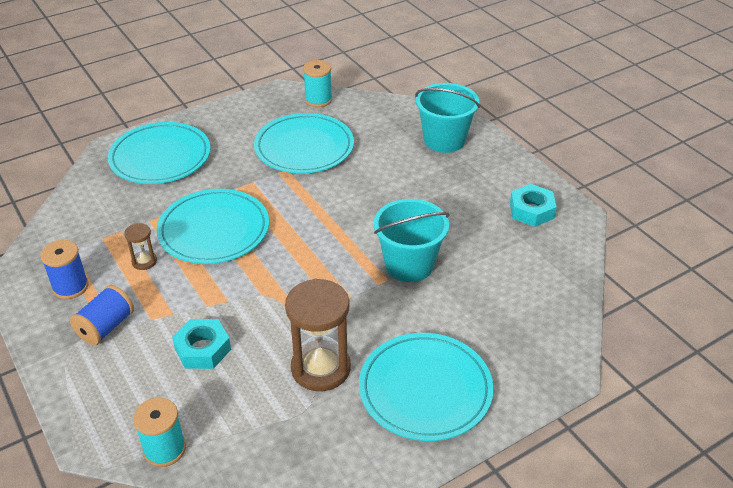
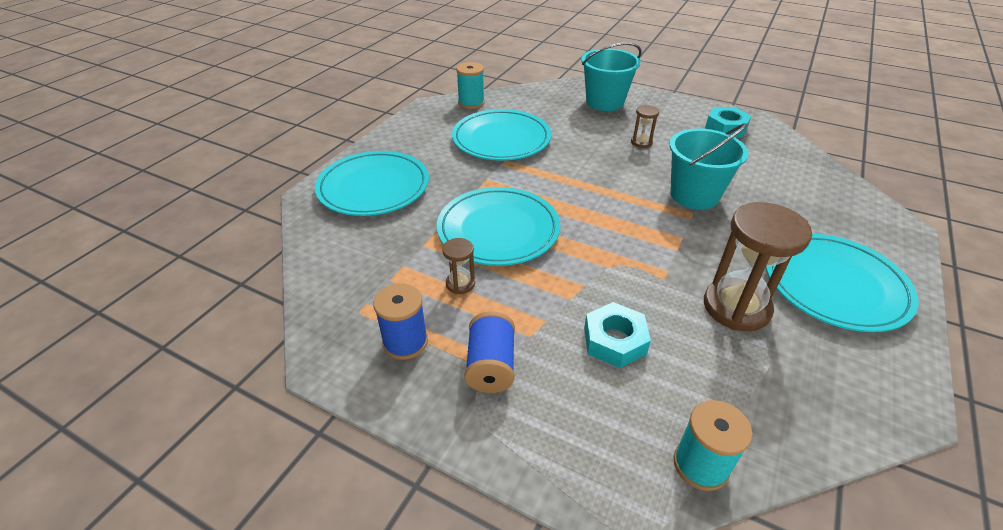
camera: 30 degrees left, 0 degrees up
(426, 196) = (641, 142): none -> brown hourglass

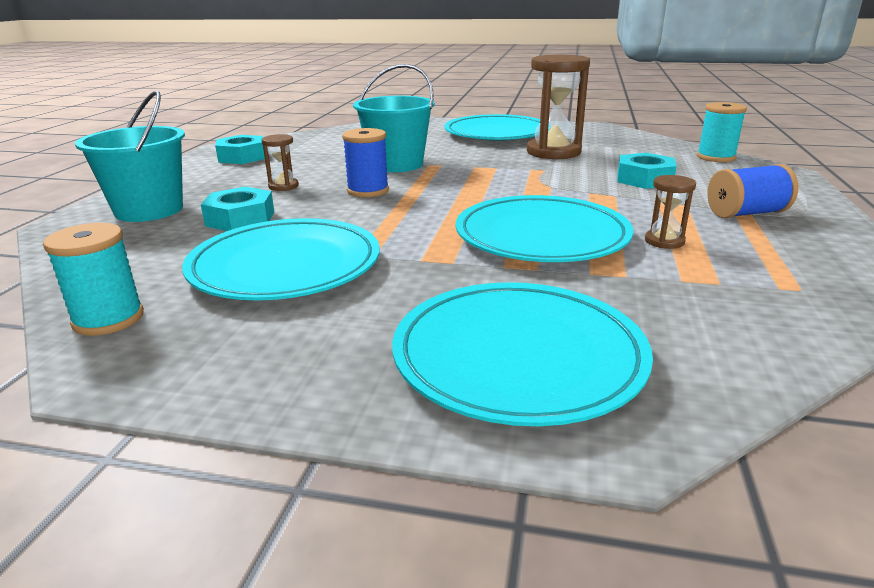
camera: 105 degrees left, 15 degrees down
(405, 342) = (790, 252): blue spool -> blue spool (368, 191)
(579, 128) = (240, 219): none -> turquoise nut

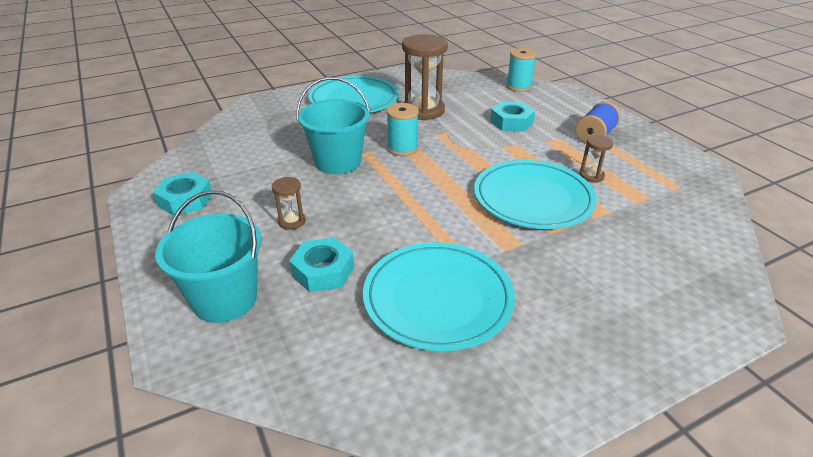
camera: 40 degrees left, 10 degrees up
(108, 319) = (411, 409): turquoise spool -> turquoise spool (402, 148)
(368, 191) = (365, 200): blue spool -> none
(518, 356) = (649, 295): turquoise plate -> none

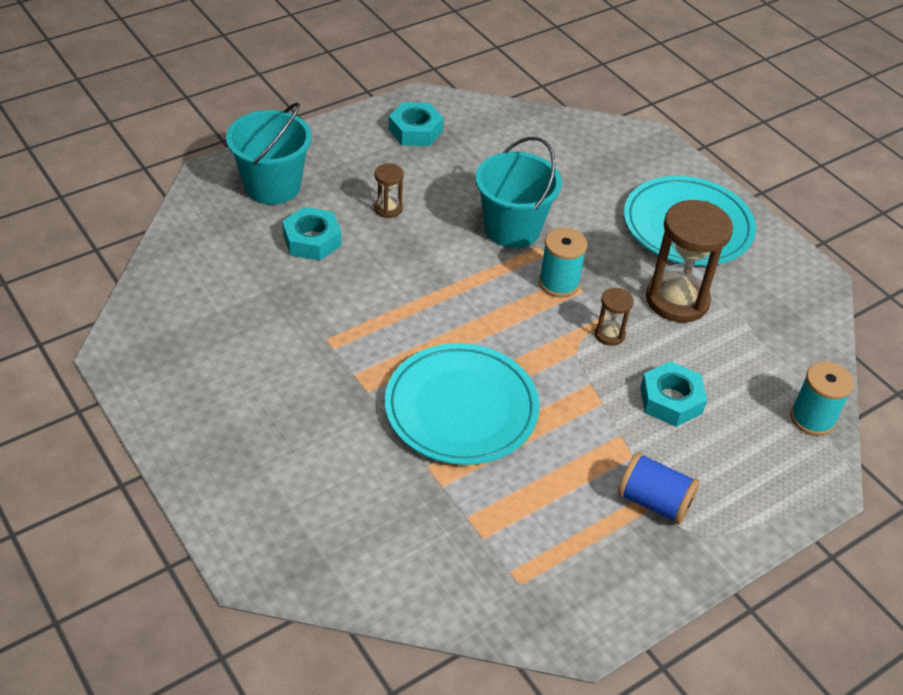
camera: 80 degrees right, 10 degrees up
(437, 298) = (276, 321): turquoise plate -> none
(591, 176) = (529, 478): brown hourglass -> brown hourglass (609, 334)

